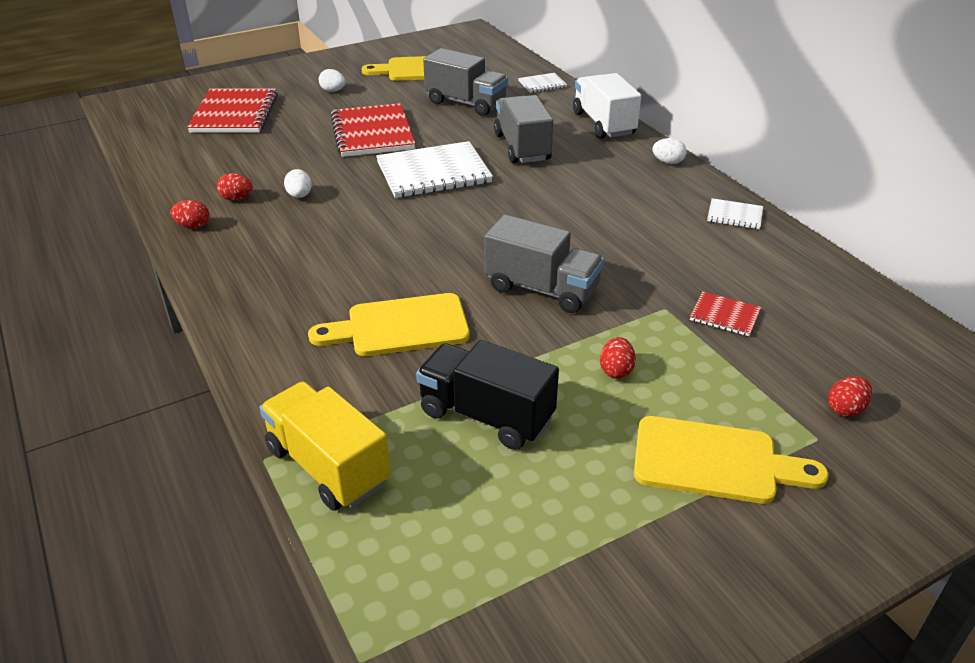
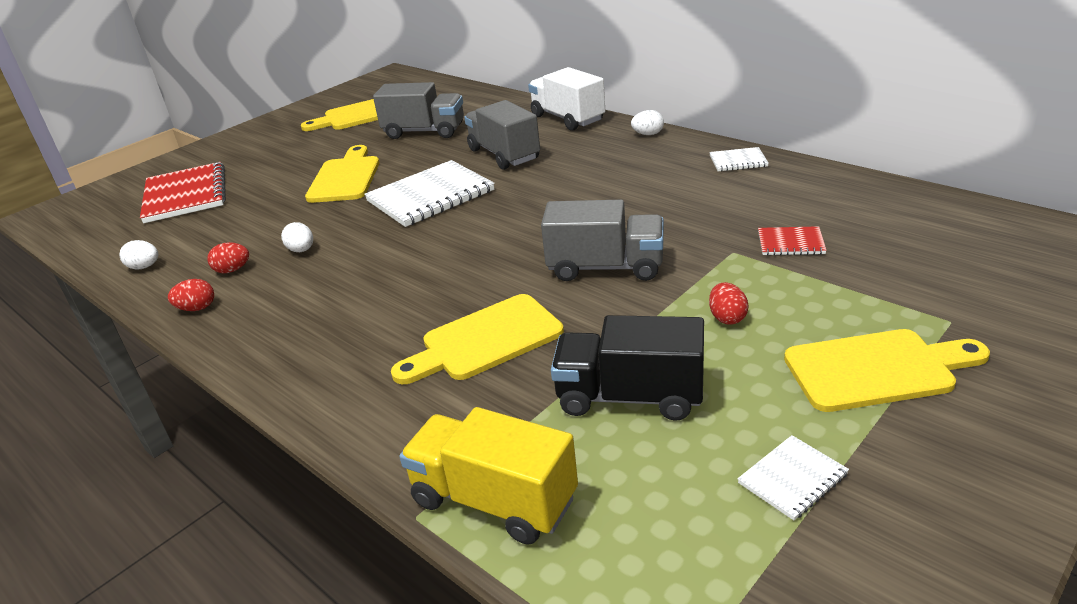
camera: 15 degrees left, 5 degrees down
(333, 91) = (281, 151): white egg -> white egg (144, 267)
(372, 133) = (345, 177): red notebook -> yellow cutting board
(542, 84) = (488, 100): white notebook -> white notebook (792, 479)
(845, 409) = (954, 289): red egg -> none

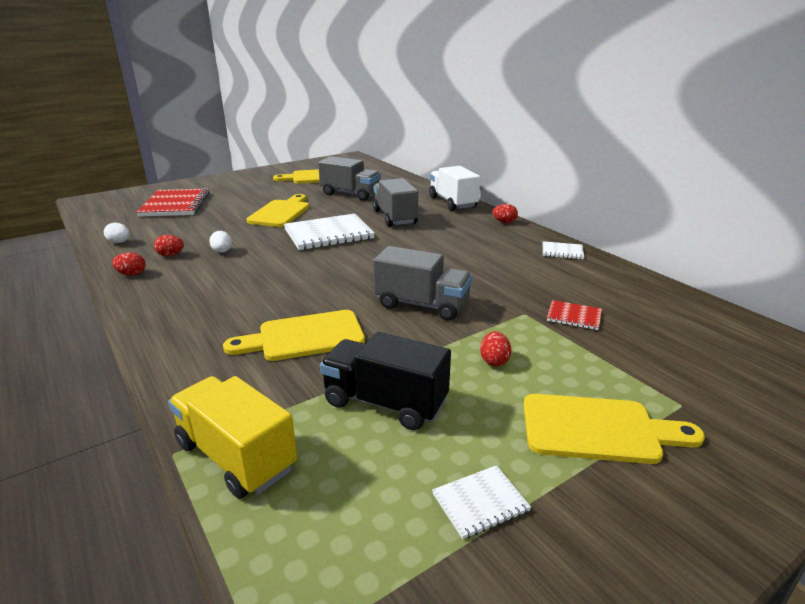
camera: 10 degrees right, 5 degrees down
(648, 134) = (504, 222): white egg -> red egg

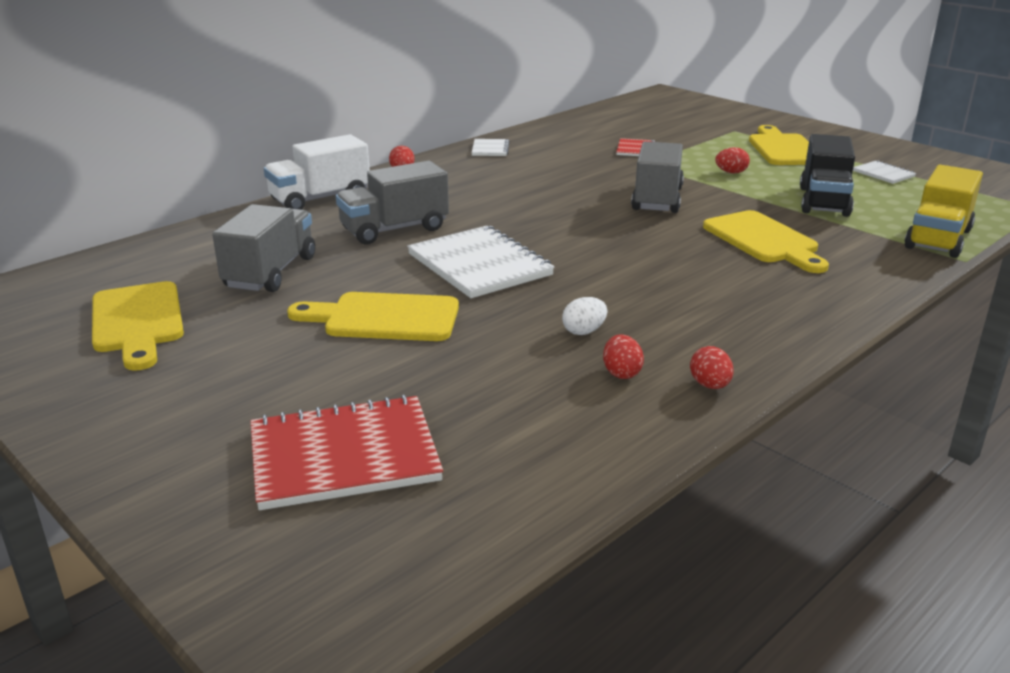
camera: 100 degrees left, 0 degrees up
(119, 242) = (594, 449): white egg -> none

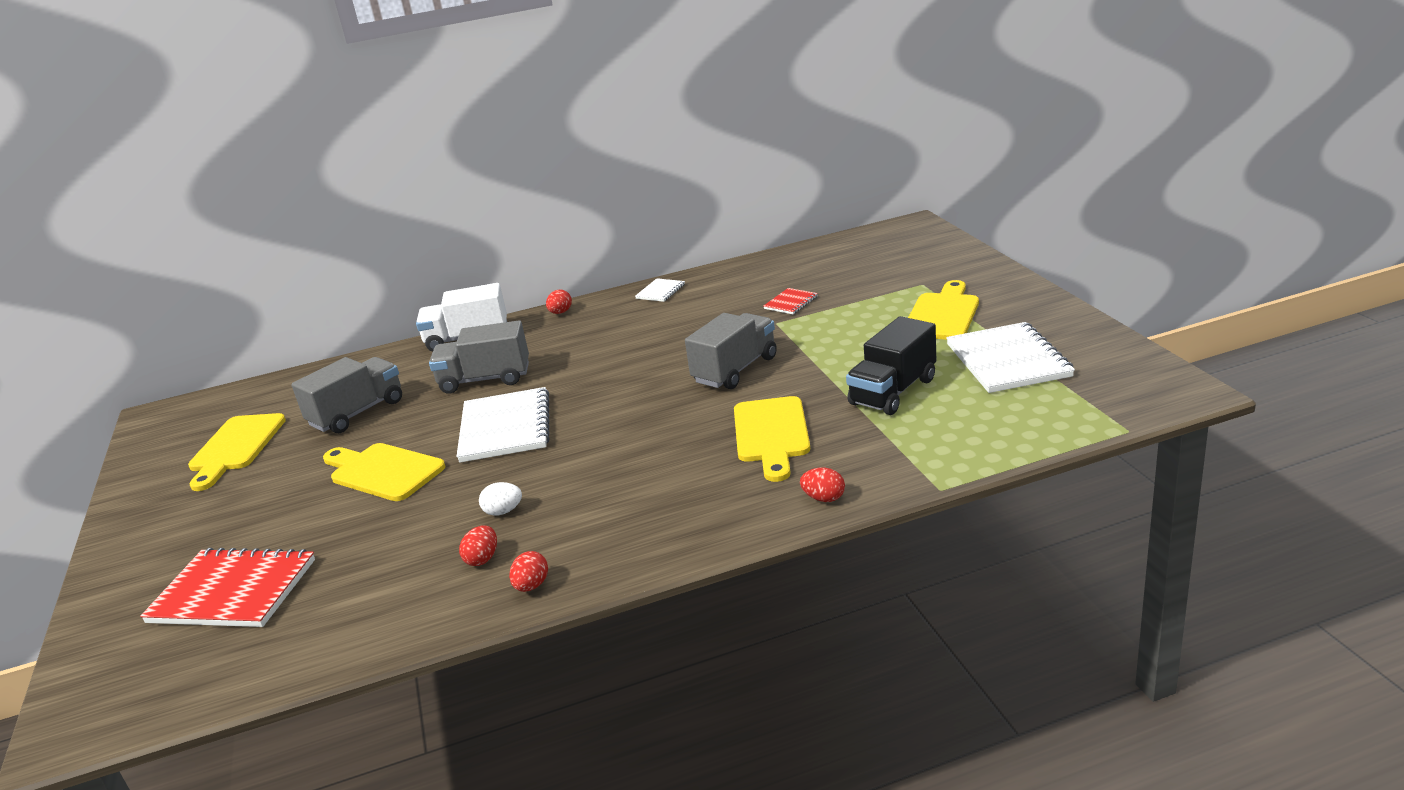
camera: 30 degrees right, 0 degrees up
(731, 172) = (847, 342): red egg -> red egg (824, 498)
(883, 174) = (1007, 360): white notebook -> white notebook, size x2.08
(938, 239) = (948, 457): yellow truck -> none

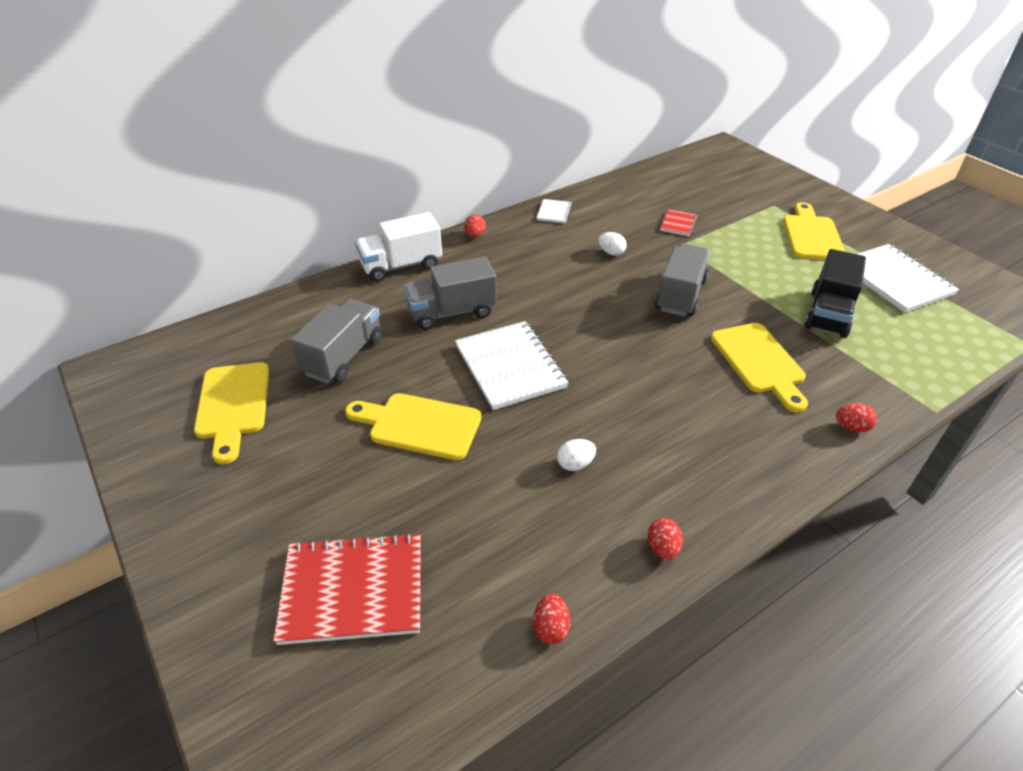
camera: 20 degrees left, 15 degrees up
(482, 559) = (593, 521): red egg -> red egg (551, 627)
(692, 329) = (611, 252): none -> white egg

